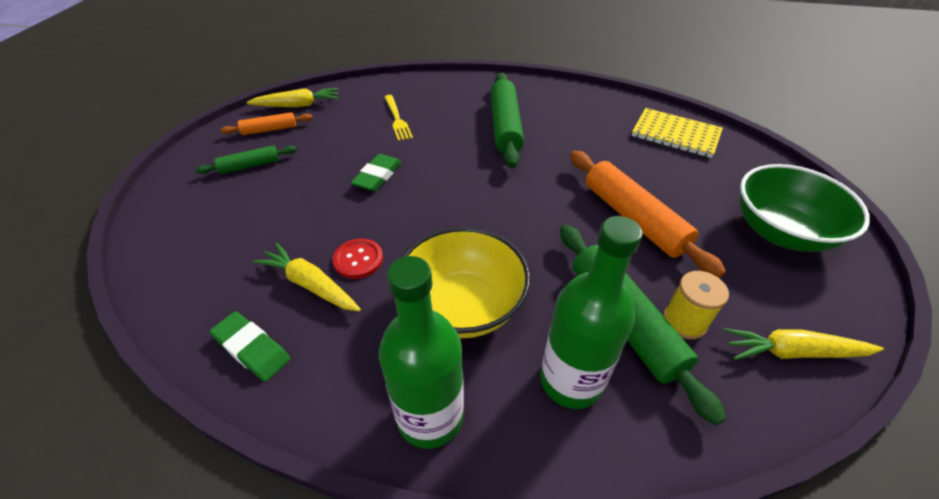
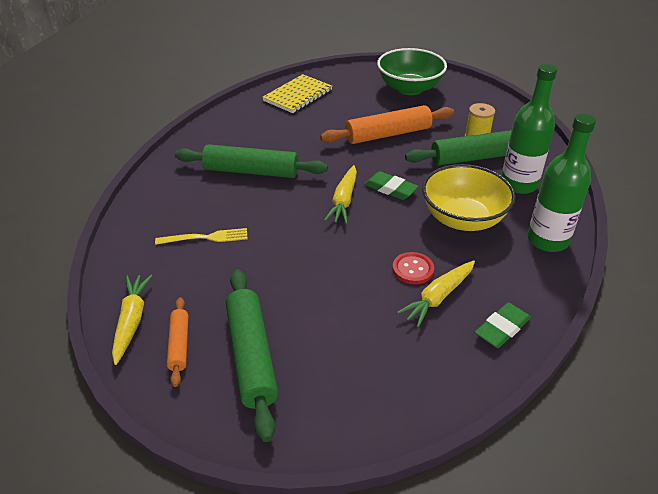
camera: 80 degrees left, 5 degrees down
(250, 165) = (251, 356): green rolling pin -> green rolling pin, size x1.87
(378, 176) = (302, 255): green eraser -> green eraser (390, 189)
(793, 352) = (496, 112): yellow carrot -> yellow carrot (344, 200)

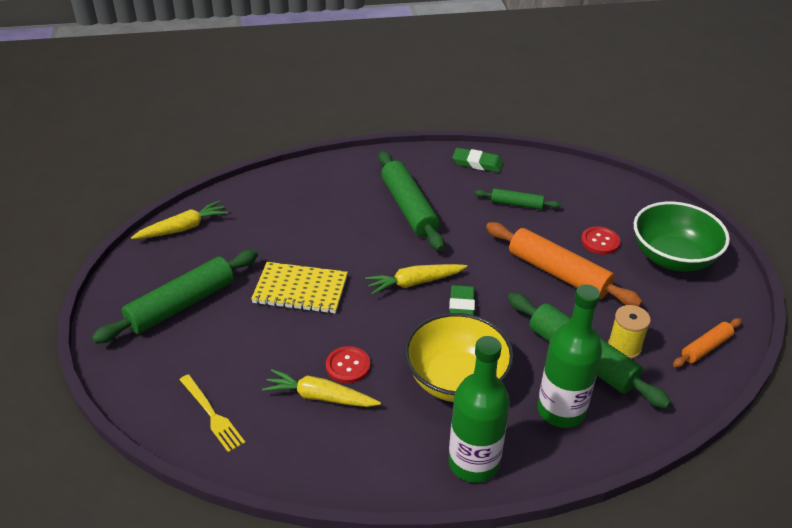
camera: 60 degrees right, 0 degrees up
(179, 345) = (173, 262): orange rolling pin -> orange rolling pin (706, 347)
(206, 237) = (299, 222): yellow fork -> yellow fork (212, 415)
(298, 95) = (564, 184): yellow notebook -> yellow notebook (300, 290)
(299, 122) = (516, 204): none -> green rolling pin
(371, 106) = (600, 241): none -> red button
(502, 328) = (306, 458): green eraser -> green eraser (477, 163)

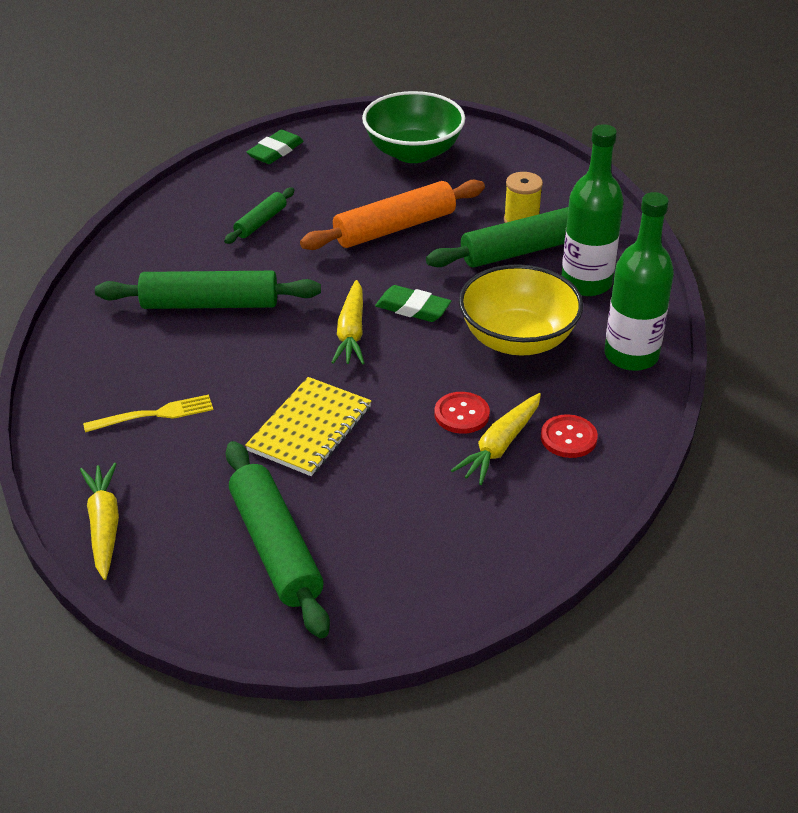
camera: 70 degrees left, 0 degrees up
(212, 415) = (492, 543): yellow fork -> yellow fork (155, 414)
(477, 163) = (160, 229): green eraser -> green eraser (275, 151)
(600, 241) = (362, 187): red button -> red button (568, 438)
(706, 347) = (544, 176): orange rolling pin -> none

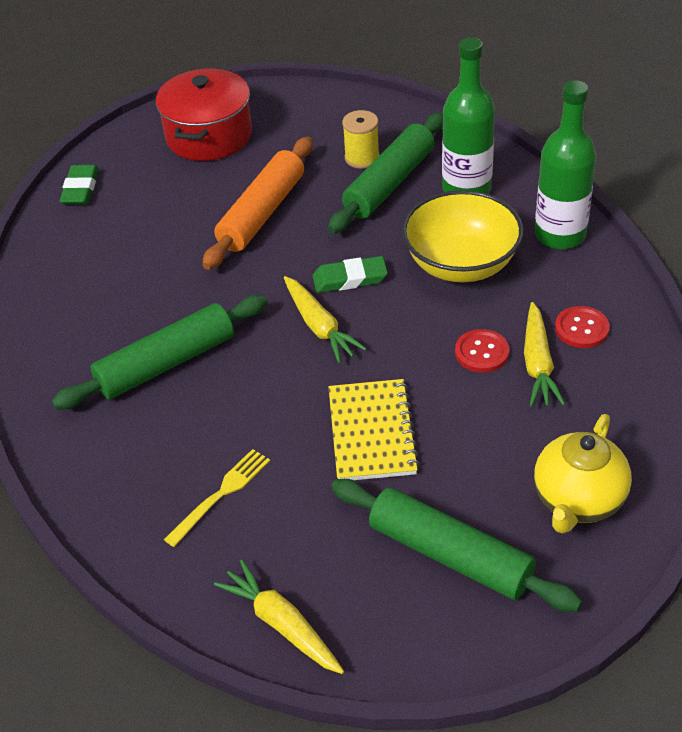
camera: 30 degrees left, 5 degrees up
(261, 222) = (135, 263): green rolling pin -> none
(413, 152) = (209, 136): green bowl -> red pot
(419, 565) = (578, 501): none -> yellow teapot

